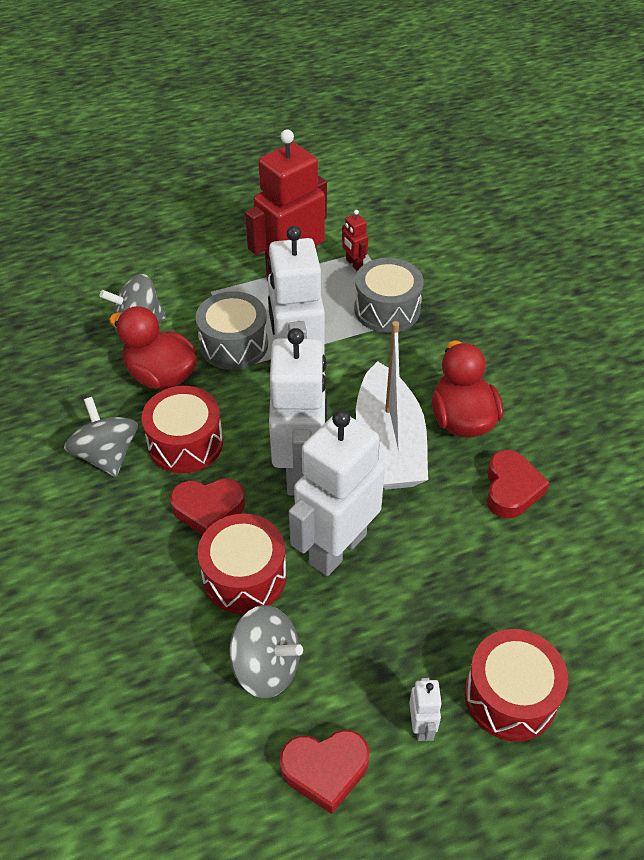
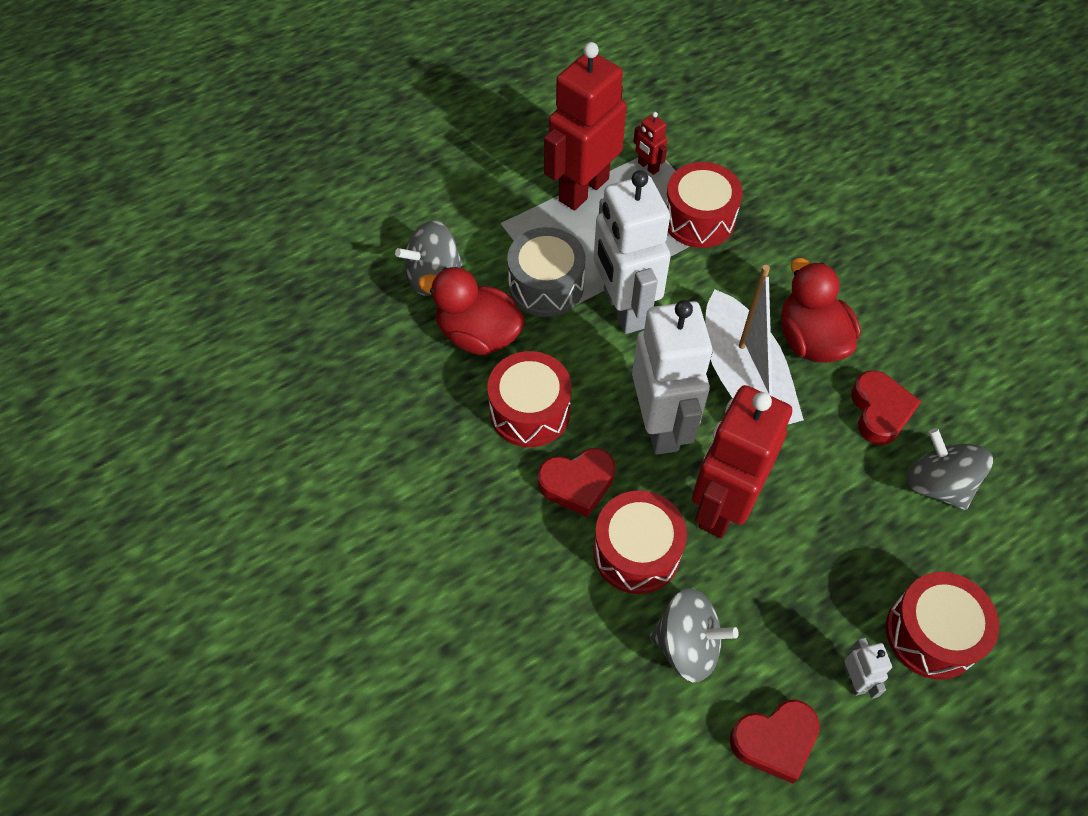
camera: 10 degrees left, 10 degrees up
(107, 455) = (450, 438): grey spinning top -> grey spinning top (938, 484)
(337, 548) = (722, 506): white robot -> red robot
(387, 309) = (699, 219): grey drum -> red drum

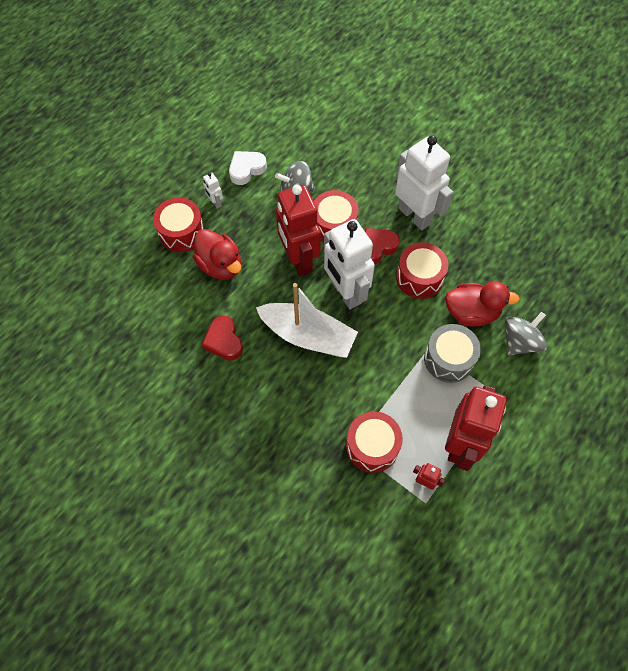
camera: 160 degrees right, 5 degrees up
(623, 308) = (395, 359): white robot -> white robot (414, 215)
(722, 506) = (298, 260): red robot -> red robot turned 150 degrees clockwise
(743, 378) = (308, 336): white boat -> white boat turned 150 degrees clockwise
(774, 741) = (246, 169): red heart -> white heart
(810, 340) = (274, 375): red duck -> red duck (220, 265)
(938, 484) = (185, 308): grey spinning top -> none

